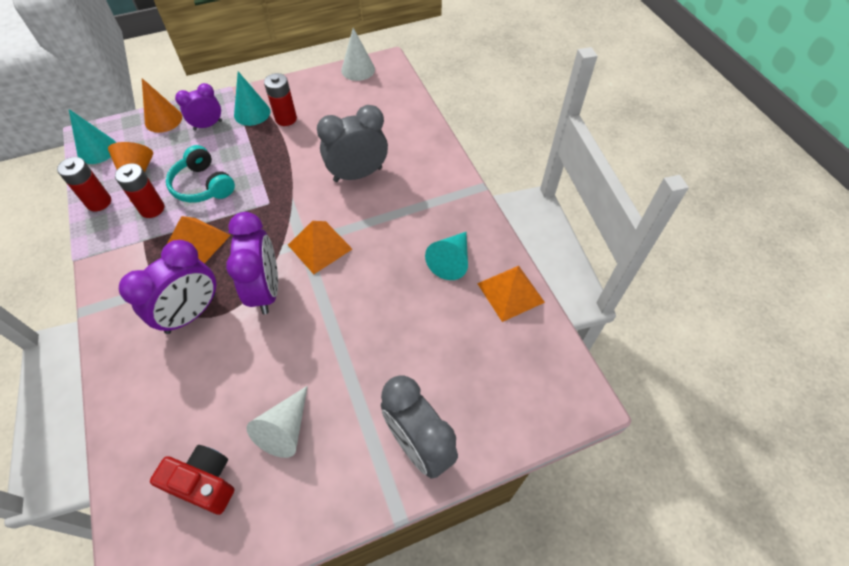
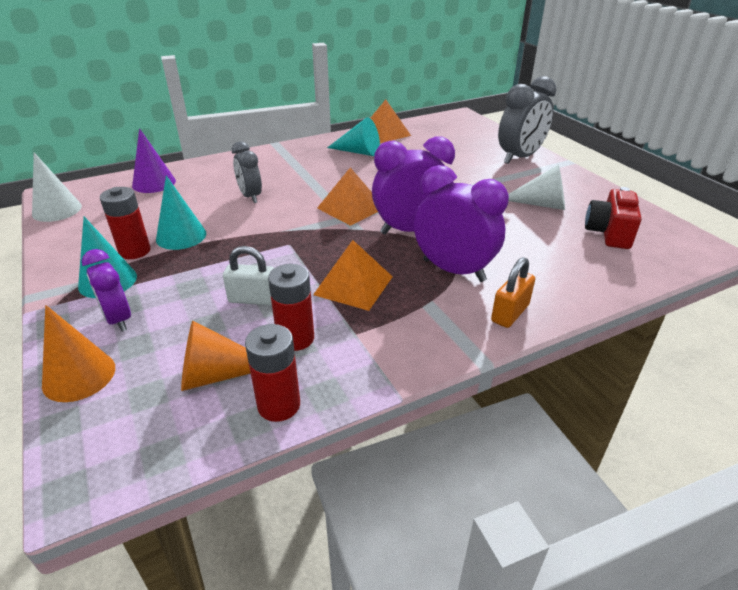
camera: 95 degrees left, 20 degrees down
(97, 150) = (135, 452): turquoise cone -> turquoise cone (181, 236)
(120, 342) = (510, 313): none -> orange padlock
(203, 185) = (253, 299): turquoise headphones -> white padlock
(358, 174) = (250, 196): grey clock -> grey clock, size x0.62
(396, 111) = (154, 183): none -> purple cone

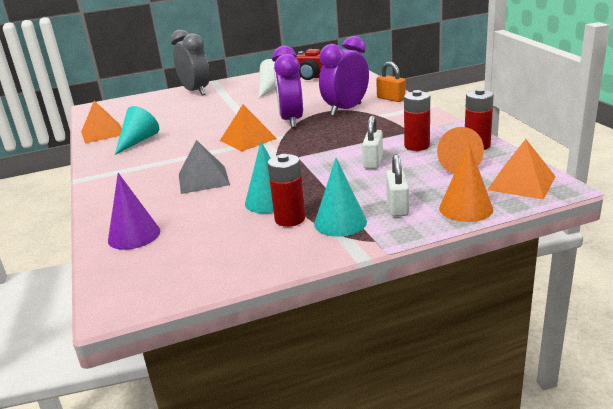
camera: 80 degrees left, 10 degrees down
(57, 210) = (170, 289): white cone -> none
(118, 319) = (397, 207): purple clock -> white padlock
(250, 196) = (203, 179): grey clock -> grey pyramid
(353, 285) = (359, 134): orange pyramid -> orange pyramid (521, 183)

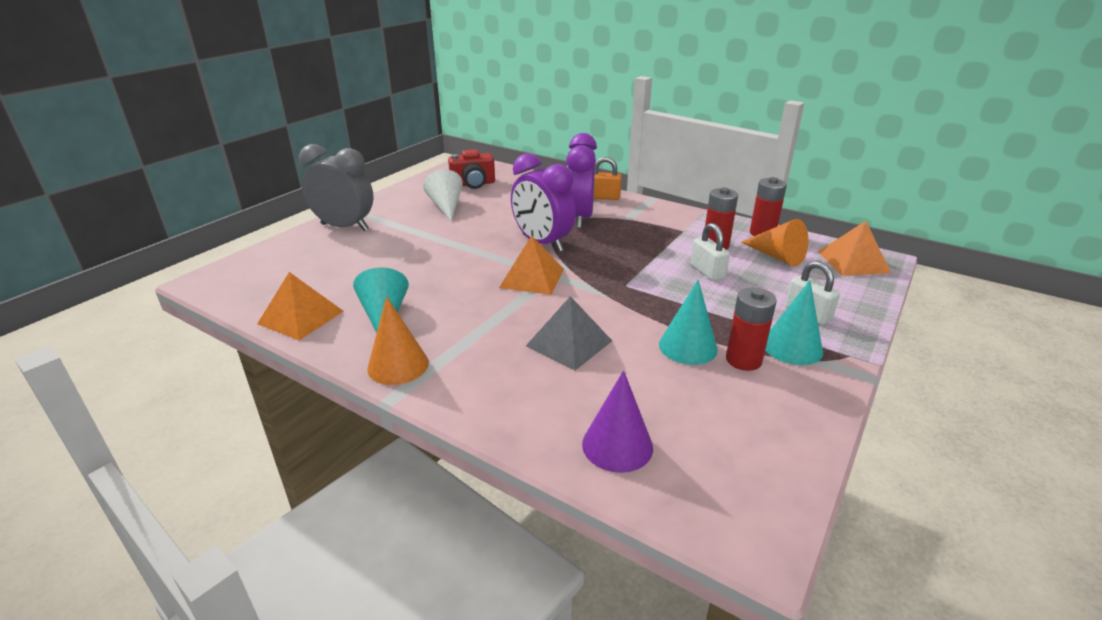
camera: 40 degrees left, 5 degrees up
(465, 208) = (858, 298): orange cone -> orange cone (398, 365)

